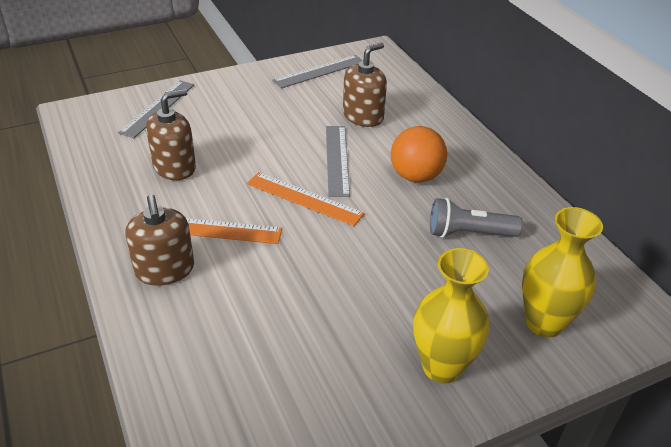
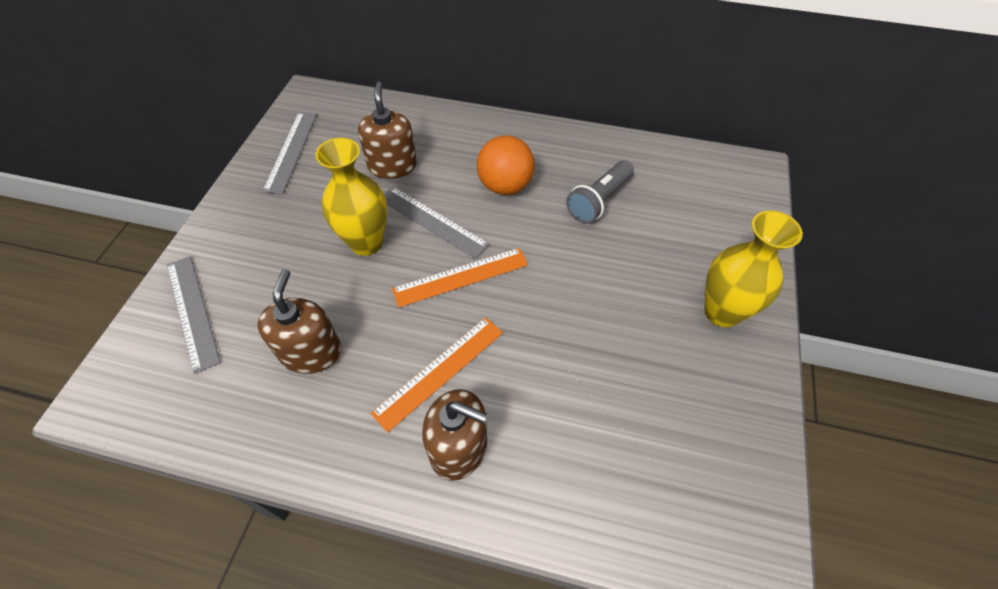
camera: 50 degrees left, 15 degrees up
(544, 323) = (720, 224): yellow vase -> yellow vase (366, 243)

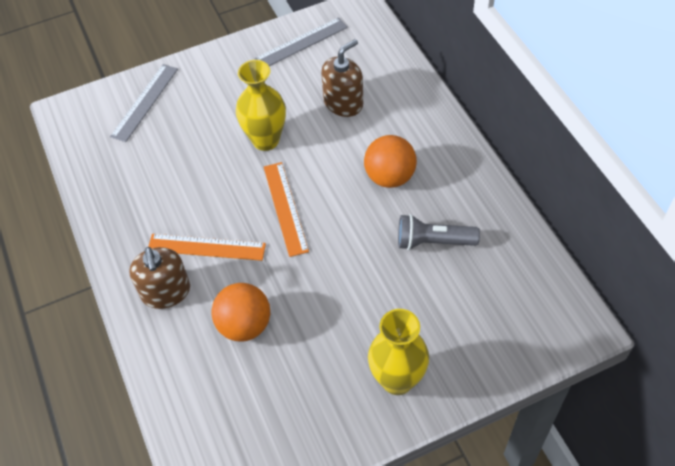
camera: 55 degrees right, 0 degrees up
(311, 352) = (166, 176): brown soap dispenser -> none
(432, 221) = (317, 160): grey ruler -> none
(461, 276) = (285, 208): orange ruler -> orange ruler turned 45 degrees clockwise
(566, 397) = (244, 325): none -> orange ball

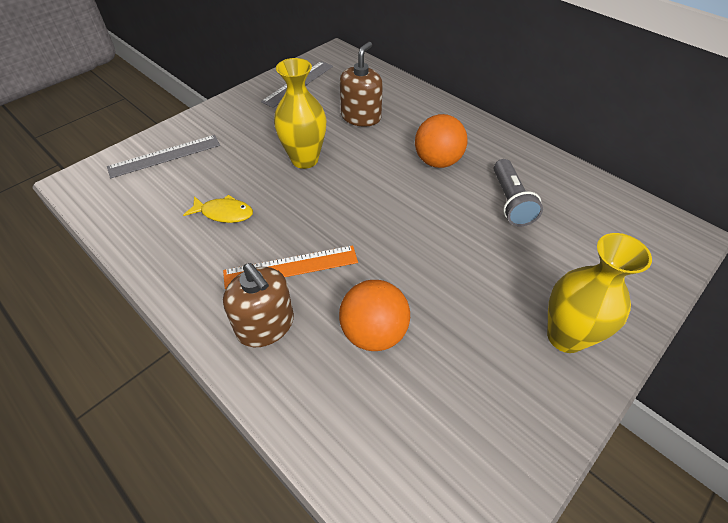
camera: 25 degrees left, 5 degrees down
(144, 102) = (165, 156): grey ruler -> grey ruler turned 60 degrees clockwise
(173, 178) = (224, 213): none -> yellow fish
(285, 208) = (355, 210): orange ruler -> none
(433, 241) = (510, 202): grey flashlight -> grey flashlight turned 75 degrees counterclockwise

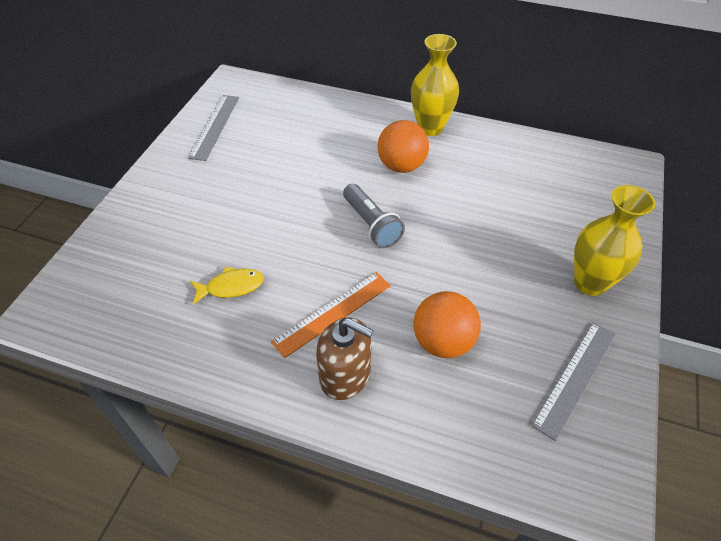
camera: 25 degrees left, 0 degrees up
(165, 156) = (123, 250): grey ruler -> grey ruler (575, 377)
(304, 159) = (276, 205): yellow vase -> yellow vase (430, 128)
(361, 117) = (302, 143): brown soap dispenser -> none
(510, 202) = (485, 183): grey flashlight -> grey flashlight (371, 224)

